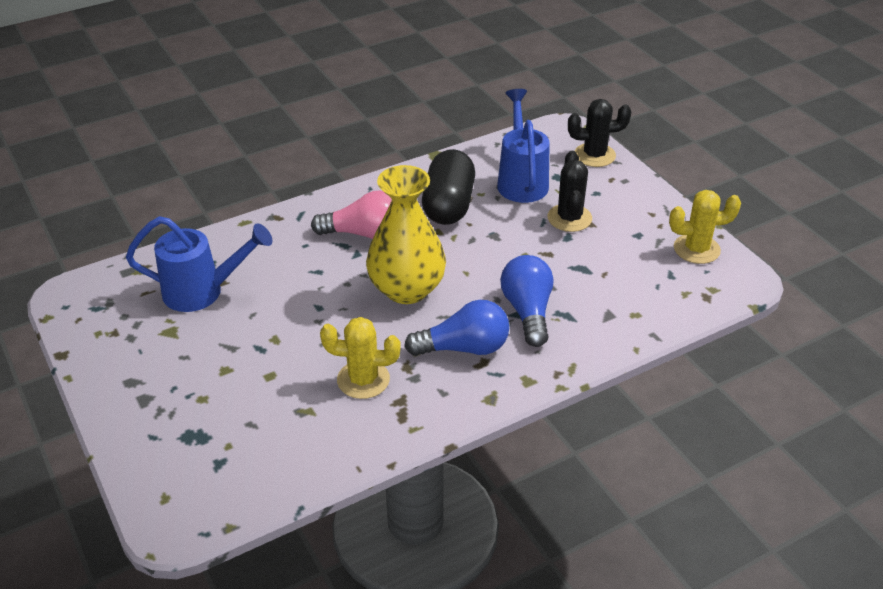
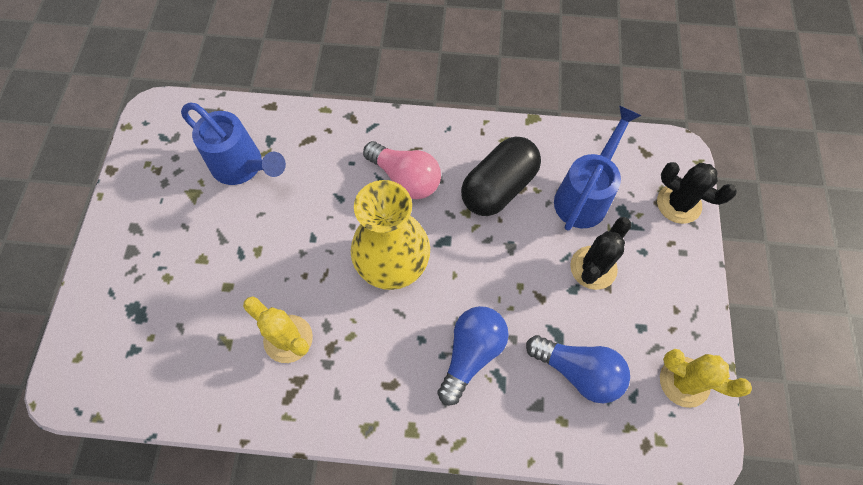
camera: 35 degrees right, 25 degrees up
(464, 348) = (388, 358): blue light bulb -> blue light bulb (578, 371)

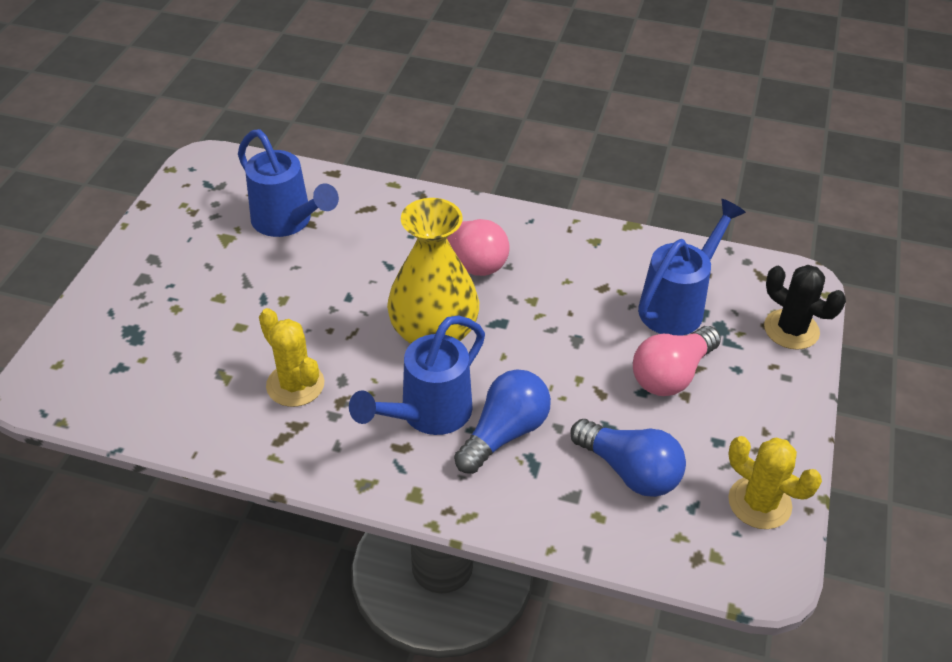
camera: 10 degrees right, 20 degrees down
(404, 348) = (427, 415): none -> blue watering can
(498, 187) = (576, 282): black capsule -> none
(593, 268) = (671, 375): black cactus -> pink light bulb

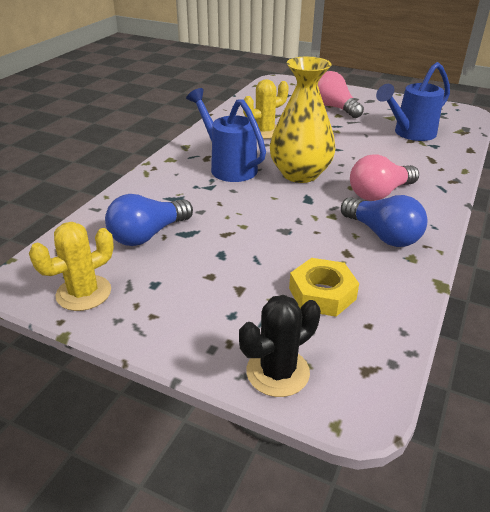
camera: 100 degrees right, 10 degrees down
(504, 433) = (203, 190): blue light bulb -> blue light bulb (382, 235)
(671, 375) = (235, 272): pink light bulb -> pink light bulb (334, 108)
(678, 305) = (322, 294): blue watering can -> yellow nut

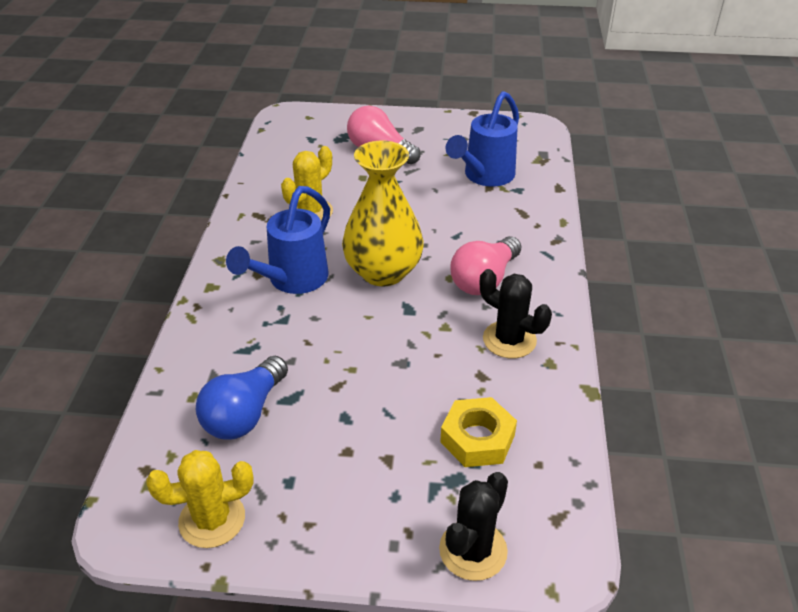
camera: 20 degrees left, 5 degrees up
(84, 293) = (212, 519): yellow cactus -> yellow cactus turned 45 degrees clockwise
(228, 166) = (291, 281): blue watering can -> blue watering can turned 90 degrees counterclockwise
(382, 235) = (509, 340): blue light bulb -> black cactus

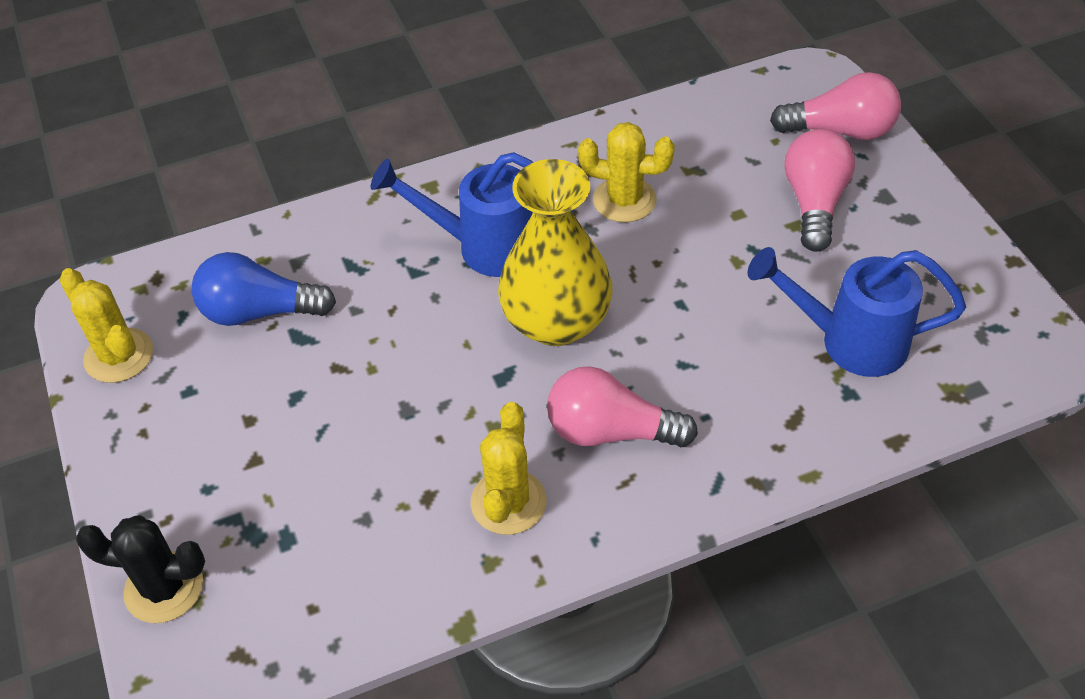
camera: 65 degrees right, 10 degrees up
(336, 123) = (840, 130): none -> pink light bulb
(477, 438) = (322, 532): yellow nut -> none
(509, 340) = (508, 502): black cactus -> yellow cactus

